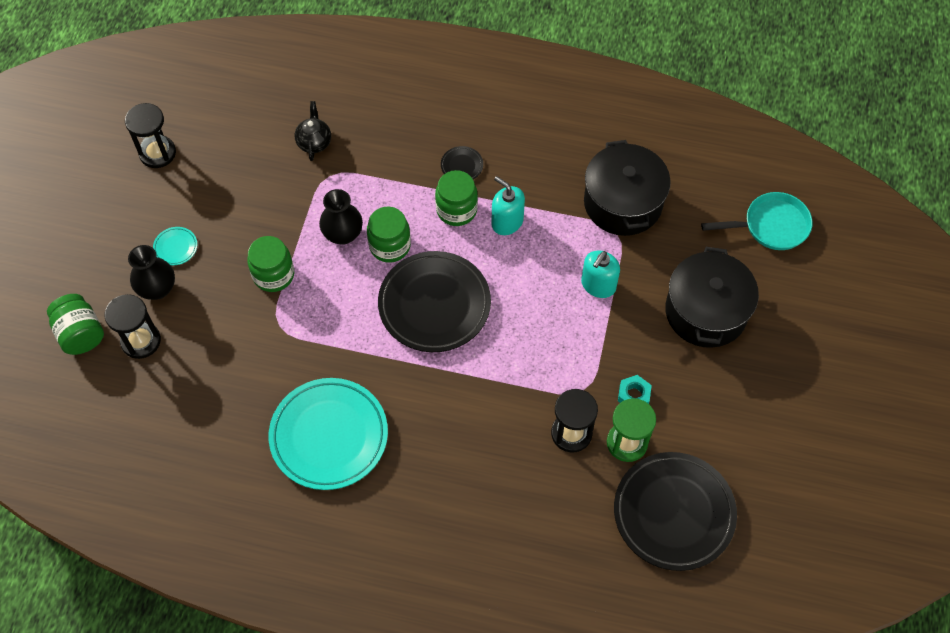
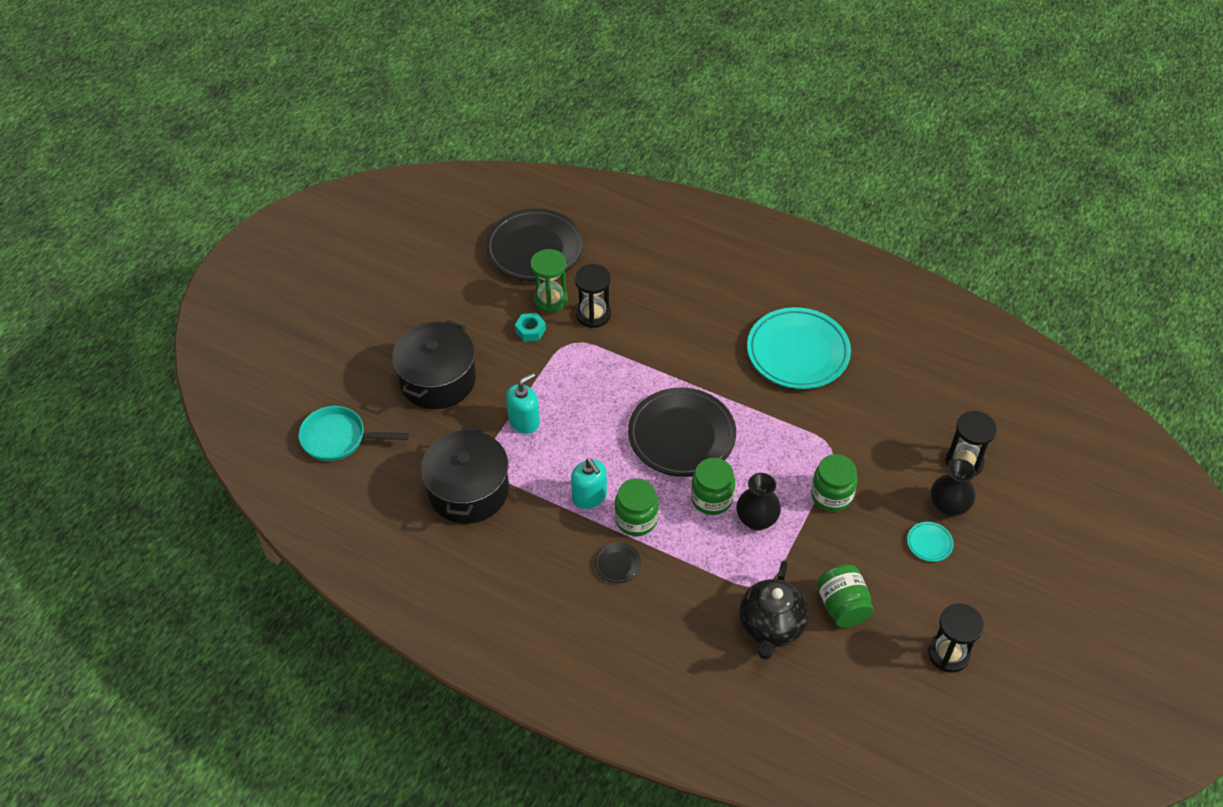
camera: 165 degrees left, 10 degrees down
(81, 334) = (1023, 480): green jar -> green jar (842, 606)
(314, 142) = (771, 627): black teapot -> black teapot, size x1.68

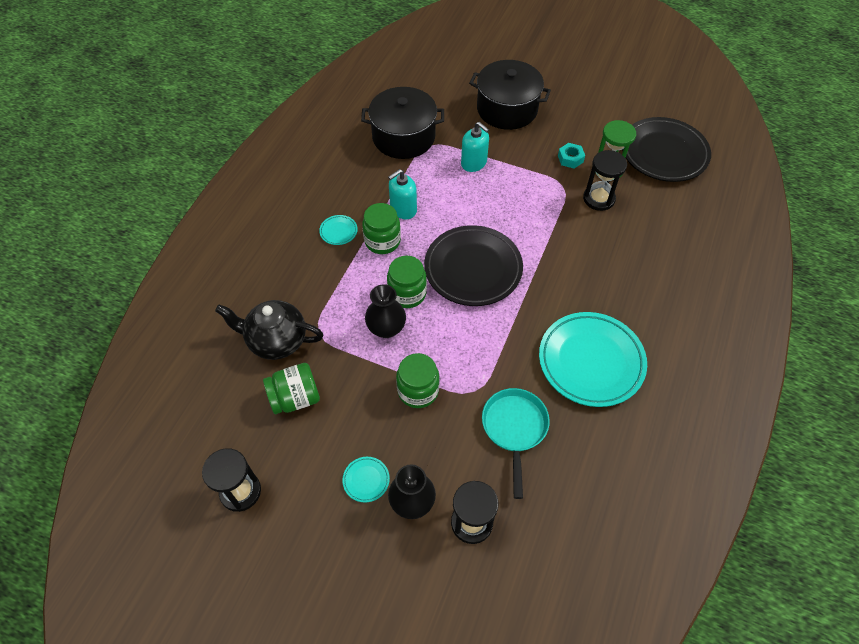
camera: 85 degrees right, 5 degrees up
(339, 438) = (443, 64): turquoise pan -> turquoise pan (514, 429)
(617, 564) = (338, 231): black plate -> turquoise plate

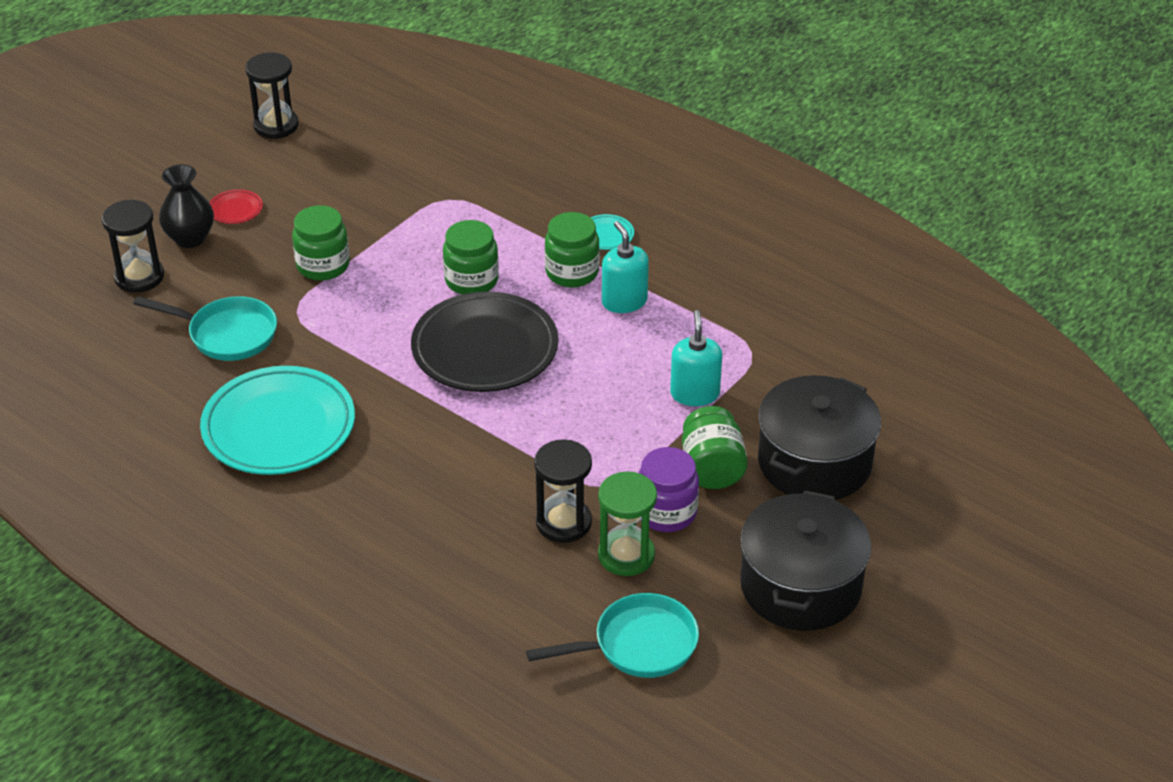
camera: 105 degrees right, 15 degrees down
(276, 341) = (452, 166): black teapot -> none
(295, 398) = (366, 172): green jar -> green jar (712, 469)
(366, 480) = (235, 210): turquoise plate -> red plate
(386, 328) = (426, 254): black vase -> none
(403, 137) = (779, 327): black pot -> black pot (800, 586)
(474, 163) = (695, 393): turquoise soap dispenser -> turquoise soap dispenser turned 120 degrees clockwise
(570, 159) = (666, 512): turquoise nut -> purple jar
(663, 153) = (638, 645): black plate -> turquoise pan

